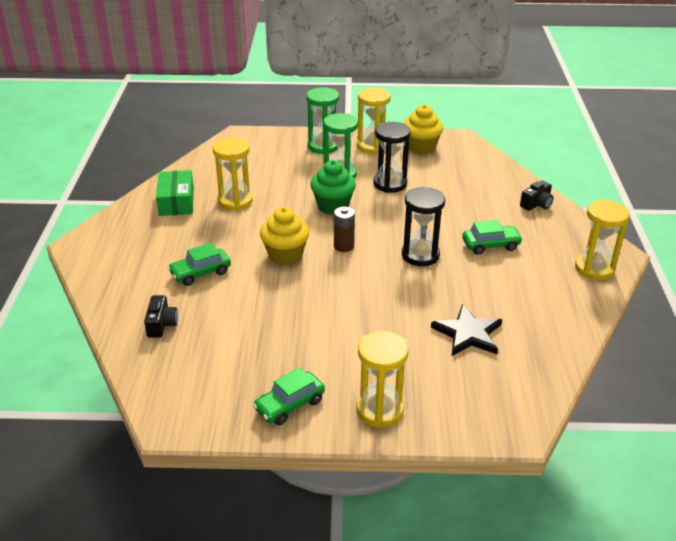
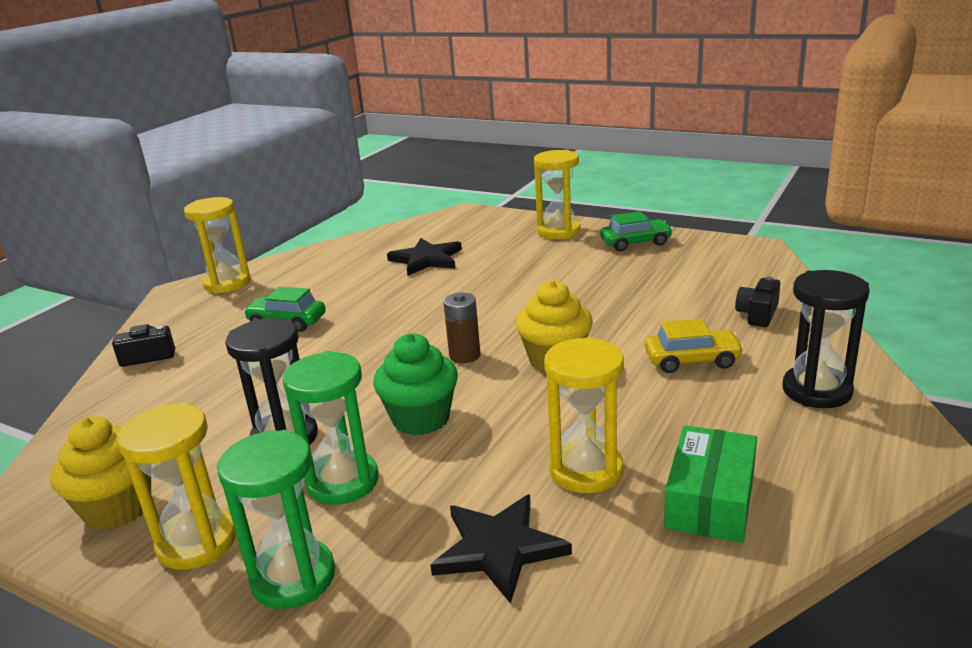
camera: 150 degrees left, 10 degrees down
(200, 273) = (692, 360): green car -> yellow car
(255, 169) = (499, 548): none -> black star
(420, 255) = (382, 327): black hourglass -> black hourglass (816, 391)

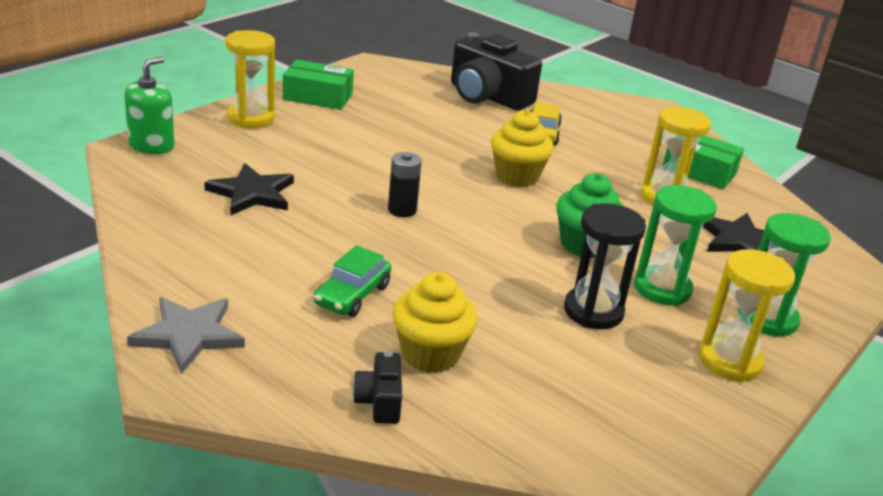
camera: 85 degrees left, 5 degrees up
(118, 508) = (683, 407): yellow cupcake -> yellow cupcake (430, 354)
(227, 283) = (189, 335): yellow hourglass -> grey star
(437, 316) = (402, 210): none -> black battery
(465, 355) = (489, 210): brown battery -> none
(477, 216) = (151, 145): none -> green soap dispenser
(635, 243) = (318, 97): green car -> green box
(757, 314) = (487, 96): black camera -> black camera, size x2.16
(816, 391) = (596, 112): black hourglass -> none

